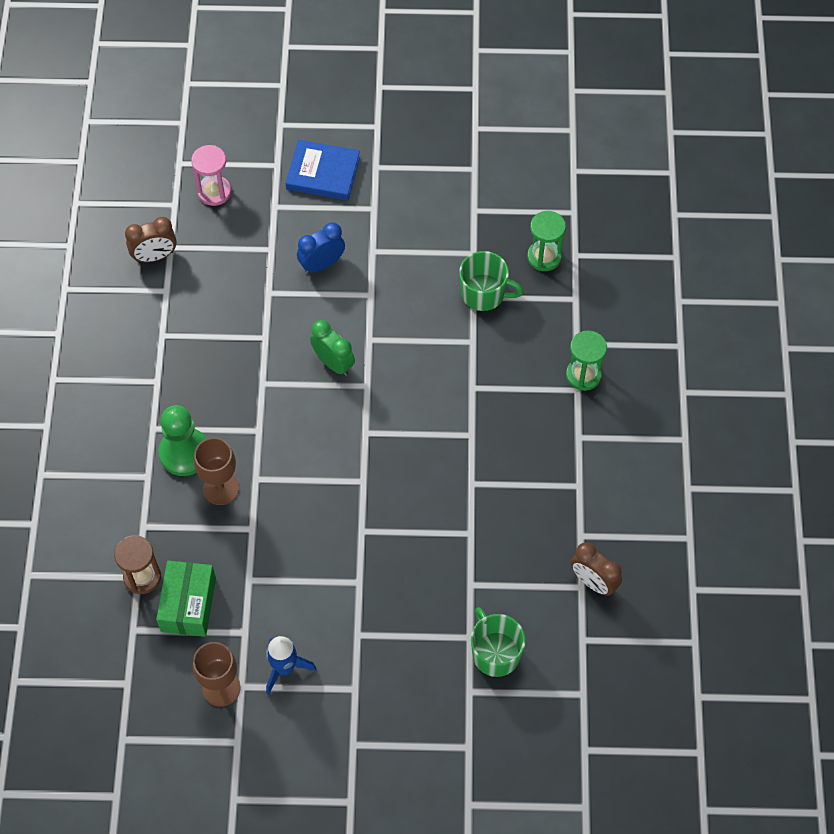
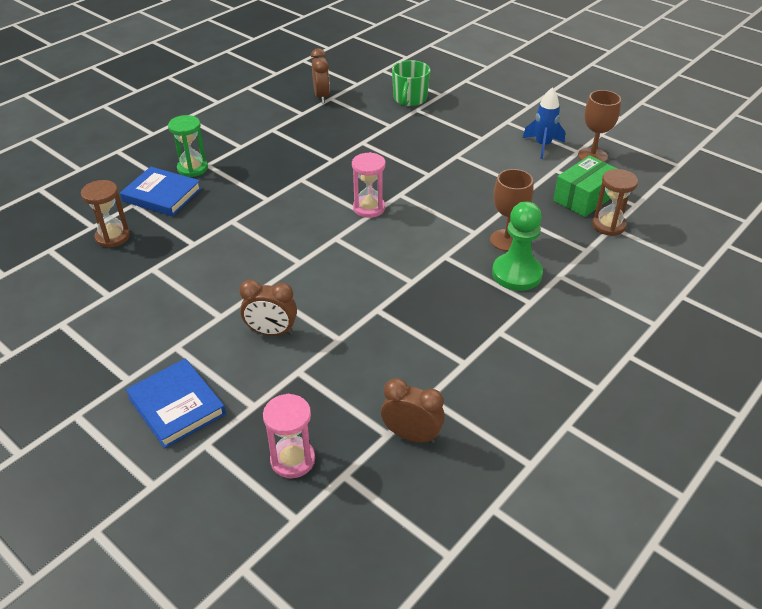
camera: 140 degrees left, 20 degrees down
(322, 264) = (271, 332): blue clock -> brown clock
(333, 363) = (343, 263): green clock -> none
(373, 442) = (369, 208): none -> pink hourglass
(484, 293) = (184, 241): green mug -> none
(544, 257) = (112, 237): green hourglass -> brown hourglass
(566, 325) = (162, 195): none -> blue book

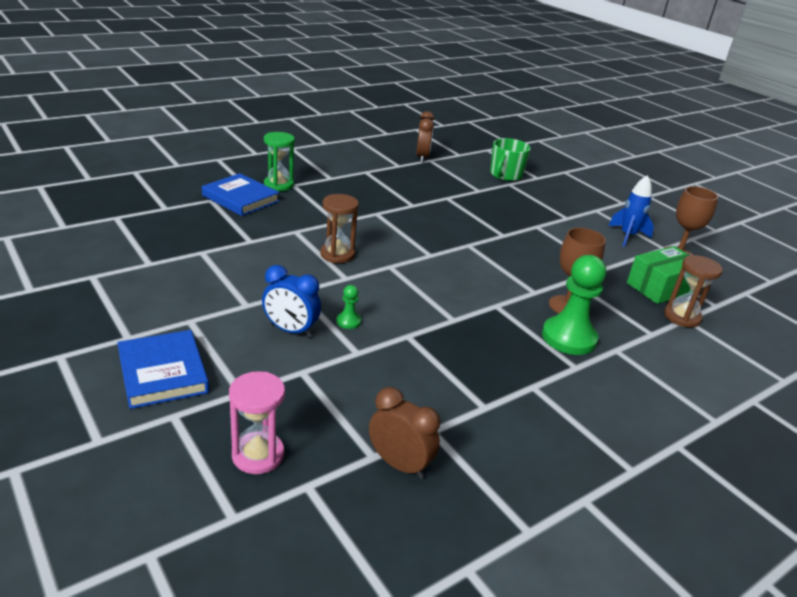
camera: 10 degrees right, 10 degrees down
(112, 237) = (178, 220): brown hourglass -> brown hourglass (337, 254)
(271, 332) = (291, 330): brown clock -> blue clock
(319, 309) = (348, 321): none -> green pawn
(369, 208) = (433, 249): pink hourglass -> none

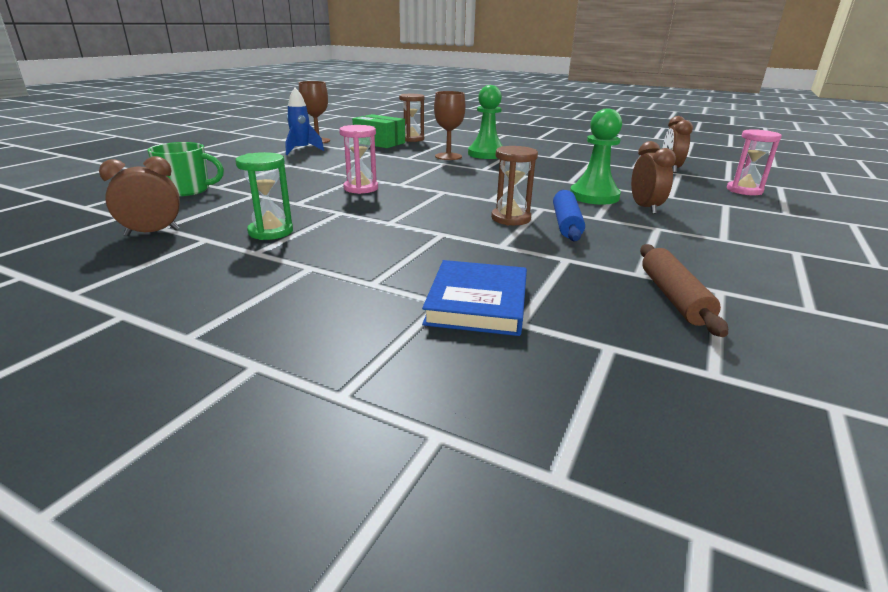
camera: 115 degrees left, 5 degrees down
(163, 373) = (778, 228): blue book -> none
(167, 245) = (674, 297): none -> brown rolling pin
(279, 185) = (388, 292): green hourglass -> green hourglass (270, 232)
(291, 330) = (645, 208): blue clock -> brown clock
(302, 271) = (566, 224): none -> blue rolling pin
(348, 321) = (594, 196): green pawn -> green pawn, size x2.25
(466, 226) = (361, 188): none -> pink hourglass

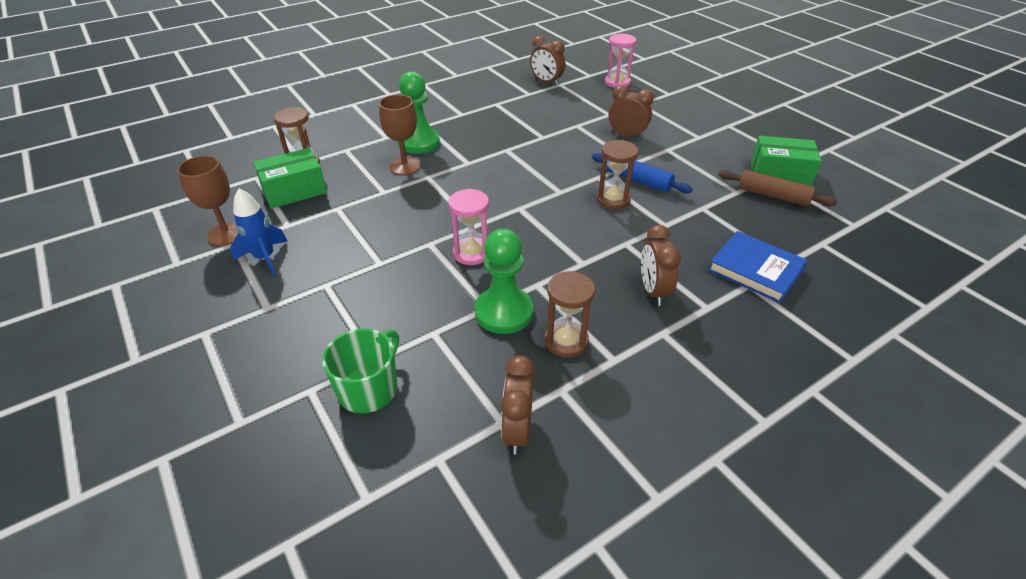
camera: 60 degrees left, 15 degrees up
(270, 232) = (566, 341): green hourglass -> brown hourglass
(375, 254) = (653, 291): none -> brown clock
(594, 196) = (587, 143): green pawn -> green pawn (504, 312)
(743, 297) = (779, 174): none -> green box

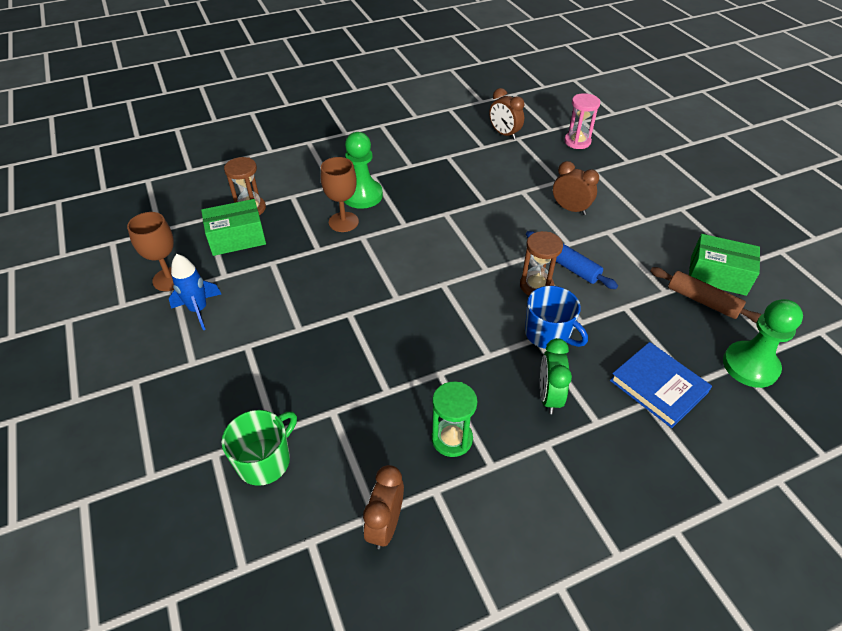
camera: 10 degrees right, 5 degrees up
(471, 253) = (385, 329): pink hourglass -> none
(504, 312) = (401, 399): green pawn -> green pawn (750, 366)
(566, 341) = (452, 439): brown hourglass -> green hourglass
(636, 238) = (548, 334): none -> blue mug
(653, 291) = (549, 396): brown clock -> green clock

